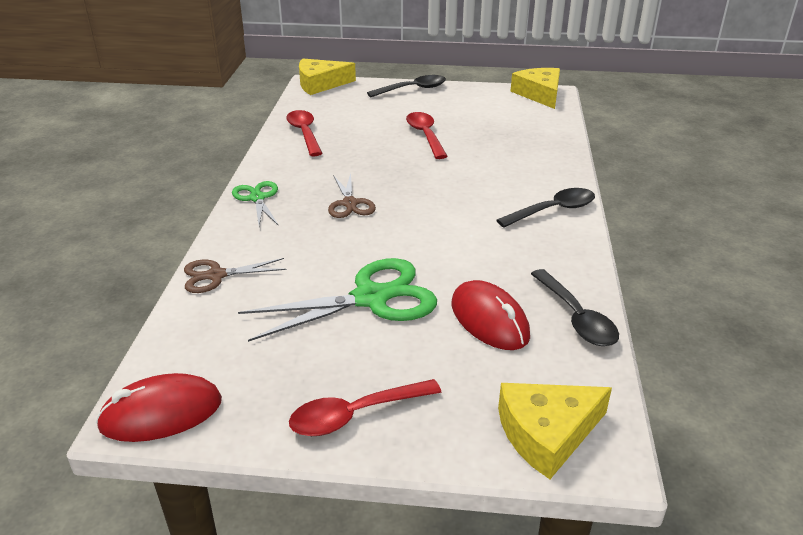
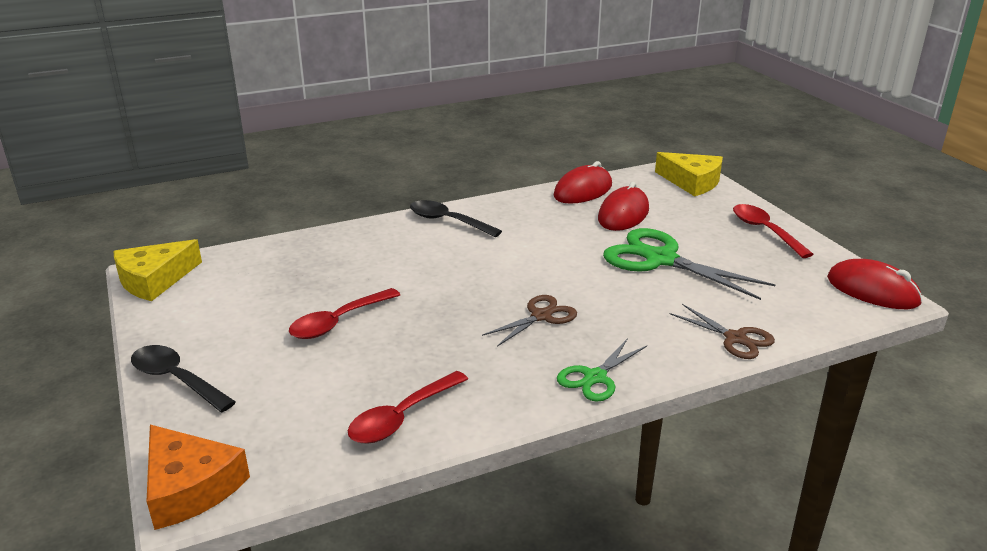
camera: 120 degrees left, 5 degrees down
(320, 84) = (190, 487): yellow cheese -> orange cheese
(355, 415) = (764, 231): red spoon -> red spoon turned 150 degrees counterclockwise
(576, 318) = (583, 191): black spoon -> red mouse

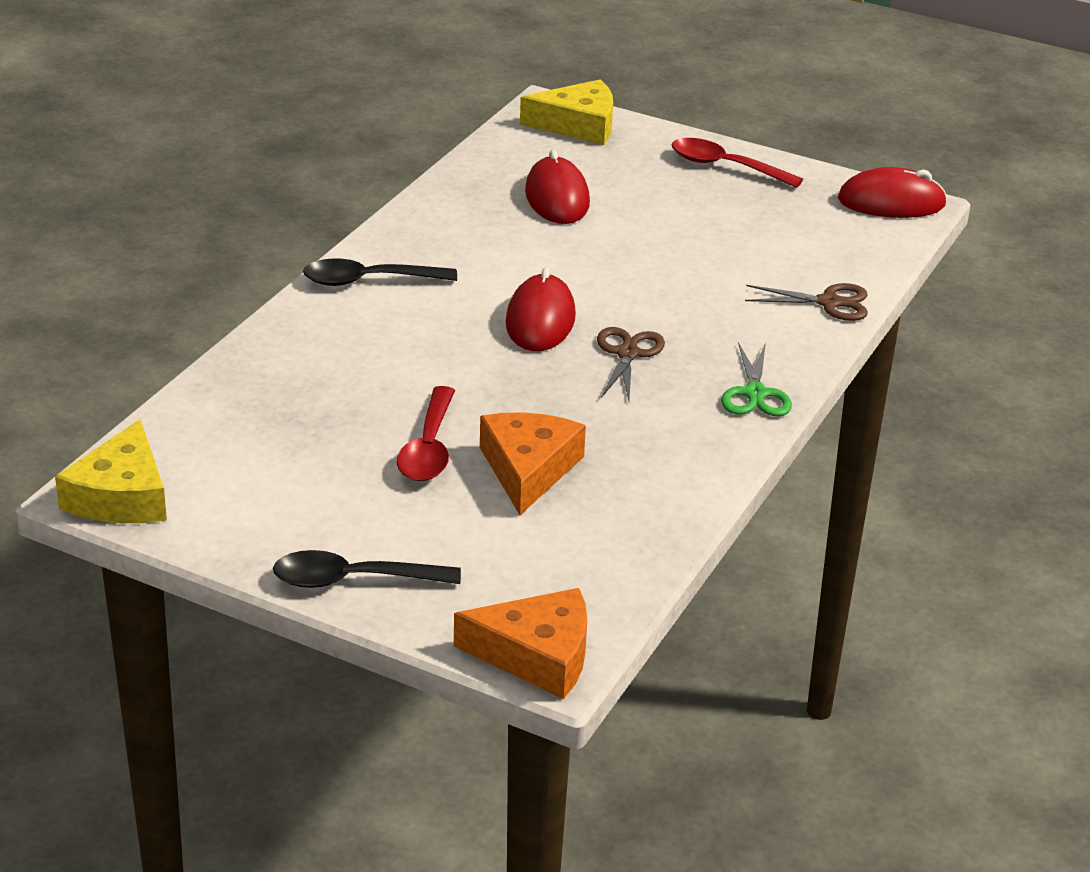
camera: 40 degrees left, 5 degrees up
(374, 360) = (528, 469): none -> orange cheese
(401, 417) = (635, 508): red spoon -> none
(583, 191) = (470, 181): red mouse -> red mouse (540, 320)
(660, 259) = (664, 241): green scissors -> none

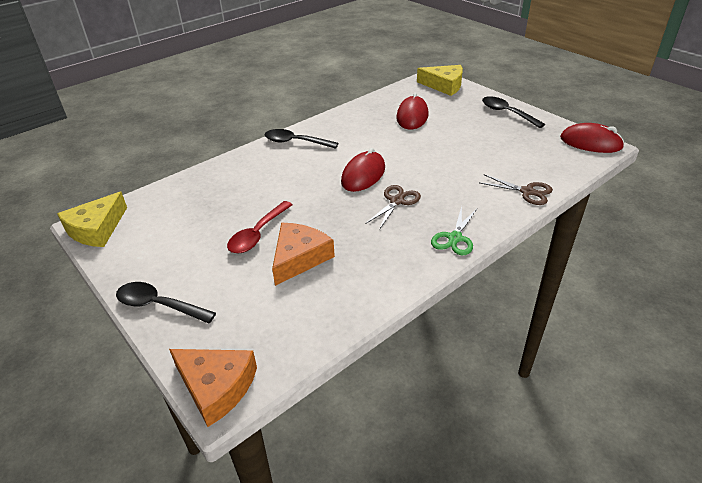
camera: 25 degrees right, 5 degrees up
(725, 166) = (507, 113): red spoon -> black spoon

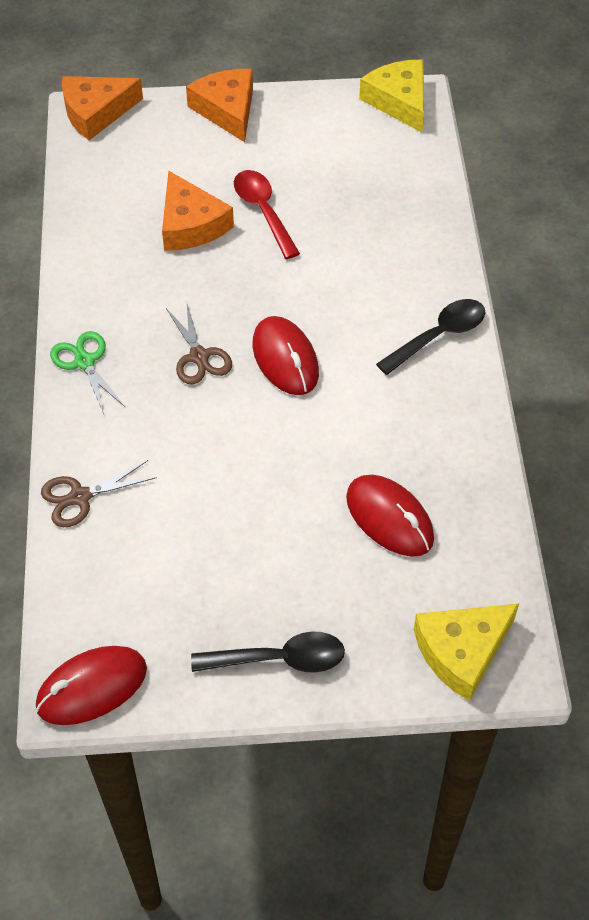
camera: 125 degrees right, 15 degrees up
(159, 305) = (227, 110): black spoon -> orange cheese

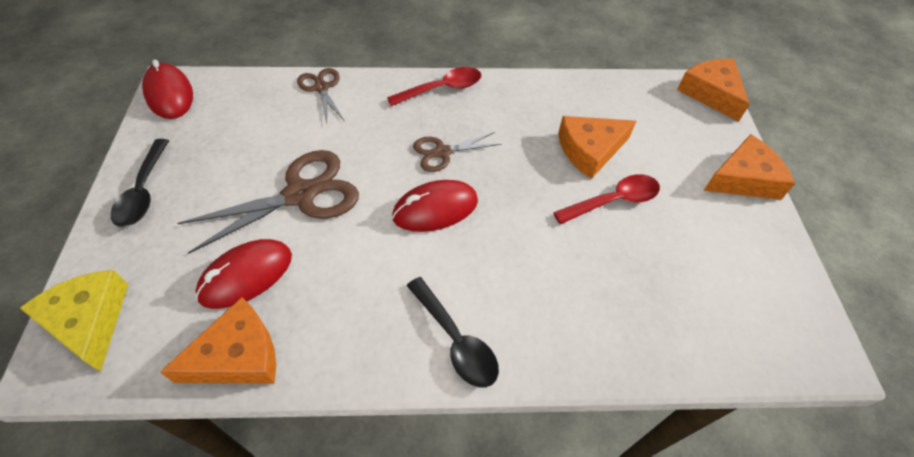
camera: 90 degrees right, 0 degrees up
(84, 362) = (442, 89): green scissors -> red spoon
(273, 488) = (300, 194): none -> brown scissors
(399, 101) = (812, 334): yellow cheese -> none
(479, 505) = (238, 355): none -> orange cheese

